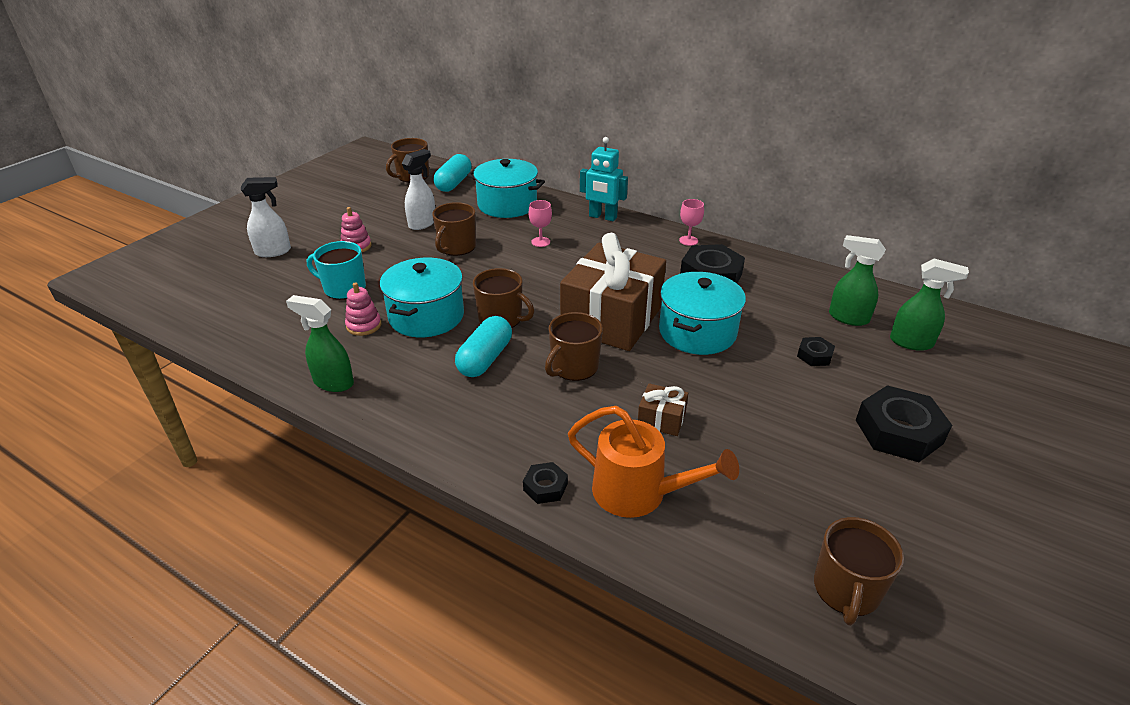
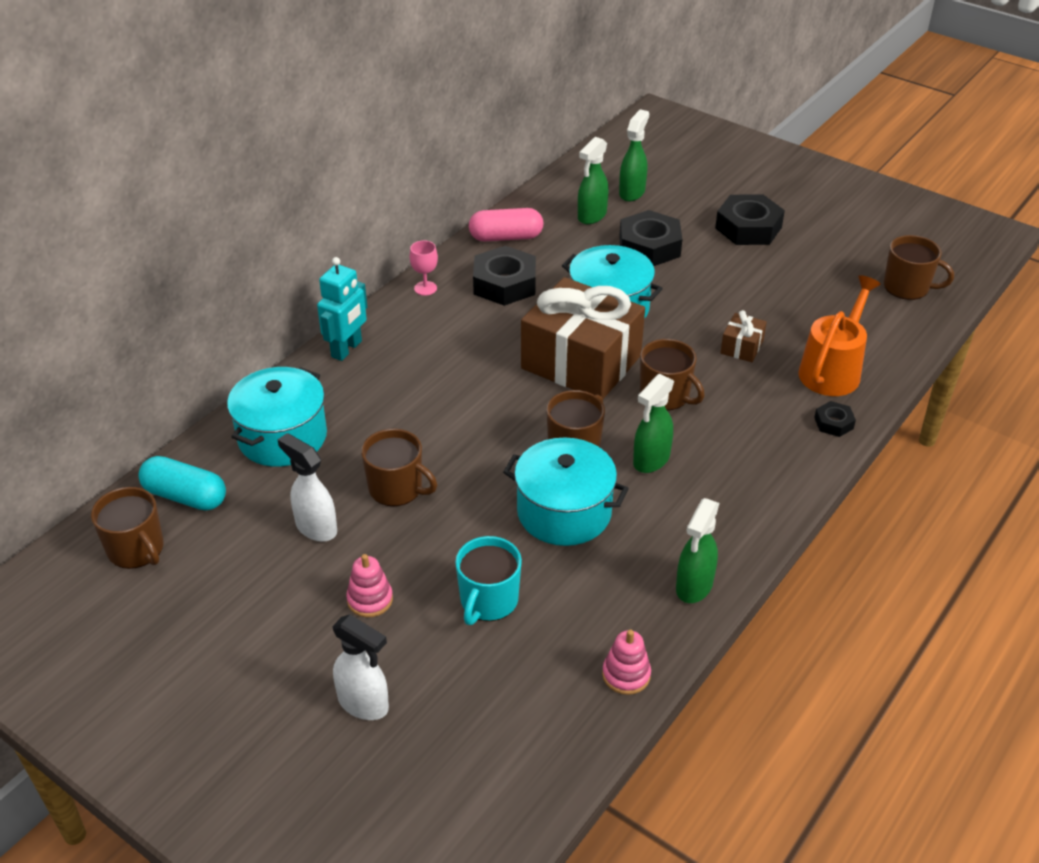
camera: 85 degrees left, 5 degrees up
(274, 251) = (364, 704): white spray bottle -> white spray bottle turned 135 degrees clockwise
(364, 325) = (580, 570): pink stacking toy -> pink stacking toy (626, 675)
(485, 359) = (651, 460): turquoise capsule -> green spray bottle
(540, 242) = (400, 408): pink goblet -> none
(781, 272) = (506, 237): none -> pink capsule
(814, 355) = (649, 246): black nut -> black nut, size x2.01

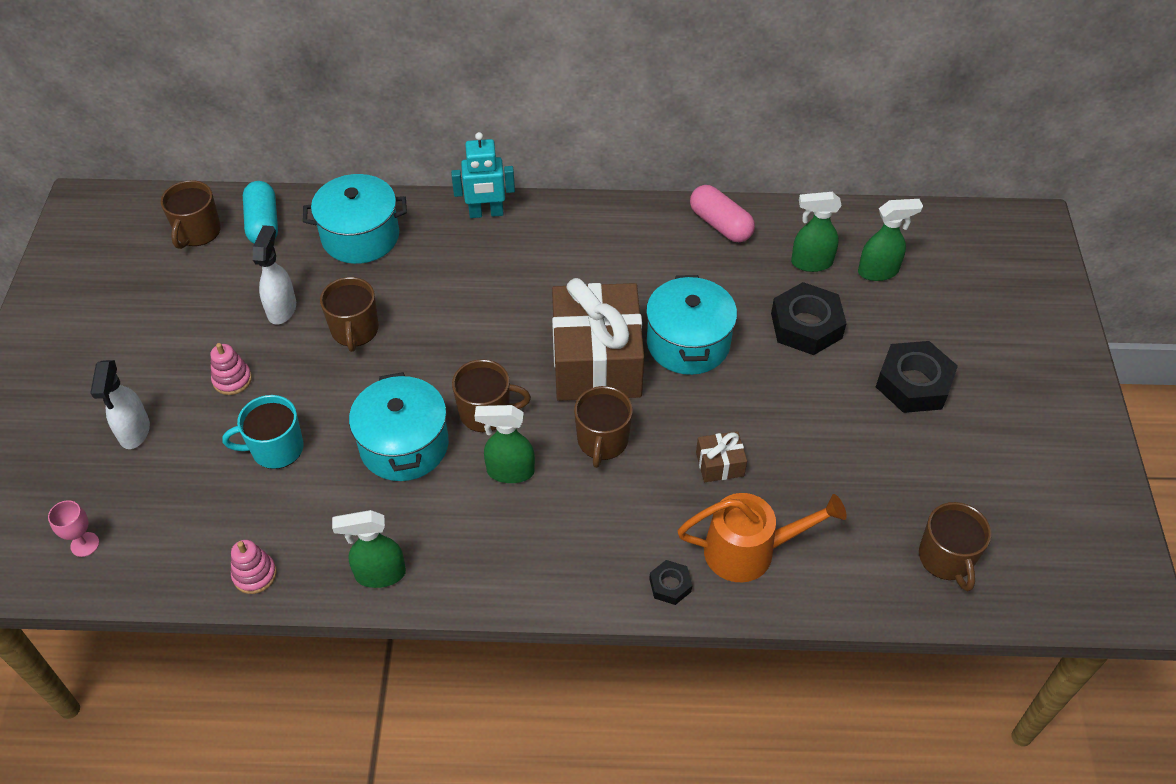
camera: 55 degrees right, 10 degrees up
(425, 288) = (602, 214): pink goblet -> pink goblet (85, 544)
(504, 284) = (655, 258): black nut -> none

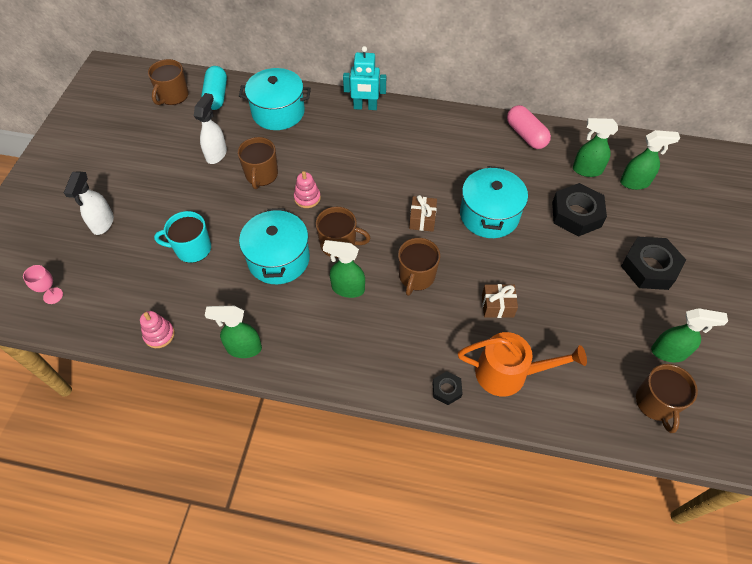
camera: 10 degrees right, 5 degrees up
(232, 380) = (174, 197): pink stacking toy -> pink stacking toy (307, 198)
(596, 362) = (422, 219): brown gift -> brown gift, size x0.41
(954, 491) = (669, 352): none -> green spray bottle

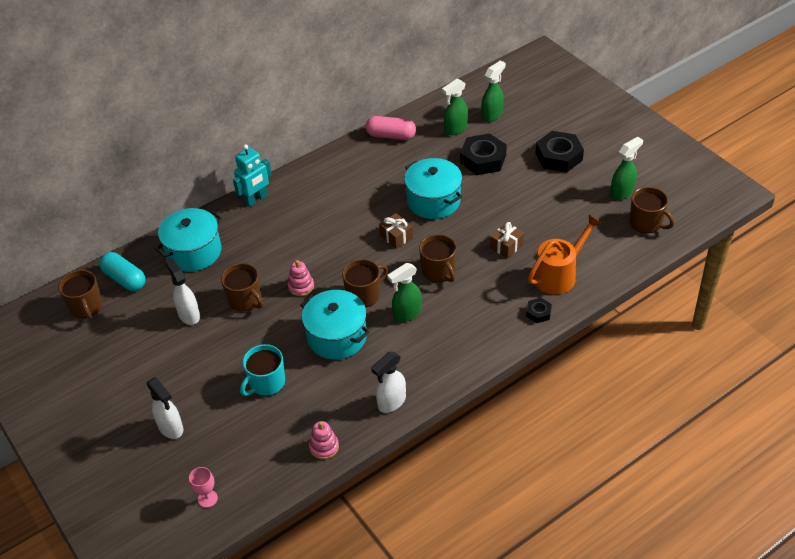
camera: 45 degrees left, 10 degrees down
(243, 348) = (391, 402): green spray bottle -> white spray bottle

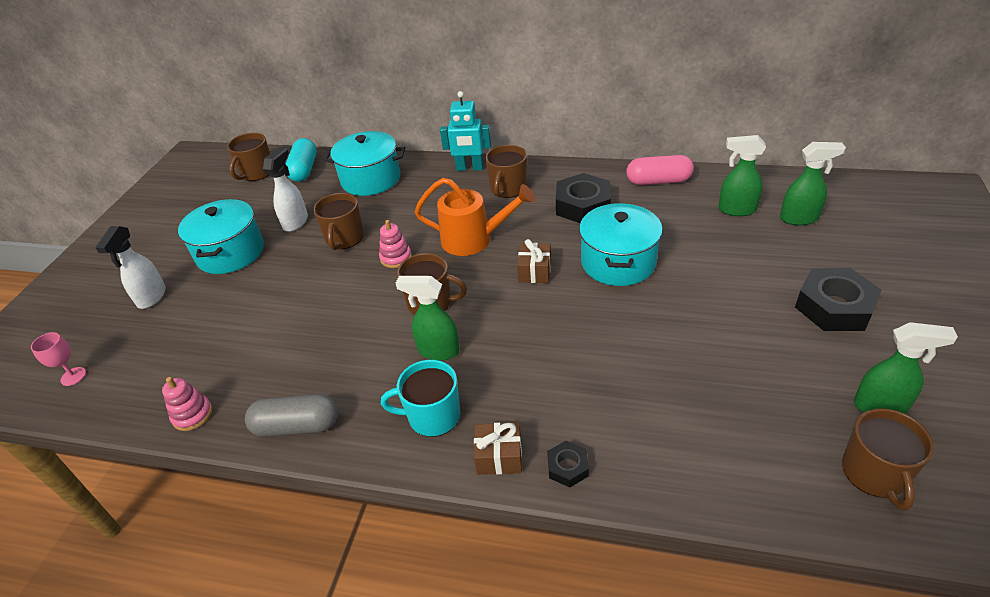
camera: 50 degrees right, 5 degrees down
(266, 383) = (251, 317): turquoise mug -> turquoise mug (432, 416)
(337, 336) = (354, 322): turquoise pot -> turquoise pot (230, 253)
(391, 136) = (658, 181): pink capsule -> pink capsule turned 60 degrees counterclockwise
(391, 402) = (297, 426): white spray bottle -> grey capsule
(438, 271) = (526, 332): brown mug -> brown mug (508, 188)
(483, 159) = (729, 255): black nut -> black nut (583, 205)
(506, 246) = (634, 361): brown gift -> brown gift (499, 457)
(559, 274) = (655, 442): orange watering can -> orange watering can (474, 239)

